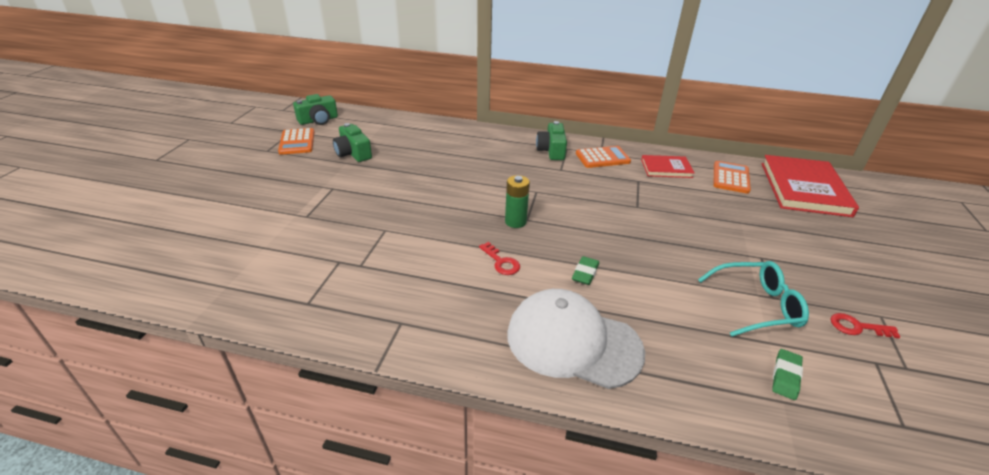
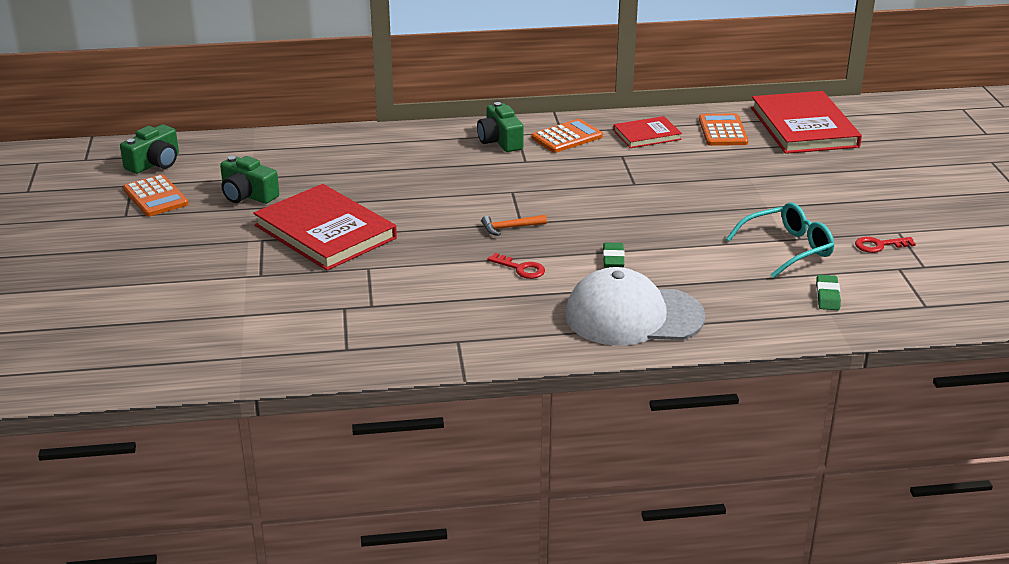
camera: 20 degrees left, 5 degrees down
(379, 192) = (325, 232): none -> red book
(515, 222) = (510, 228): green battery -> orange hammer

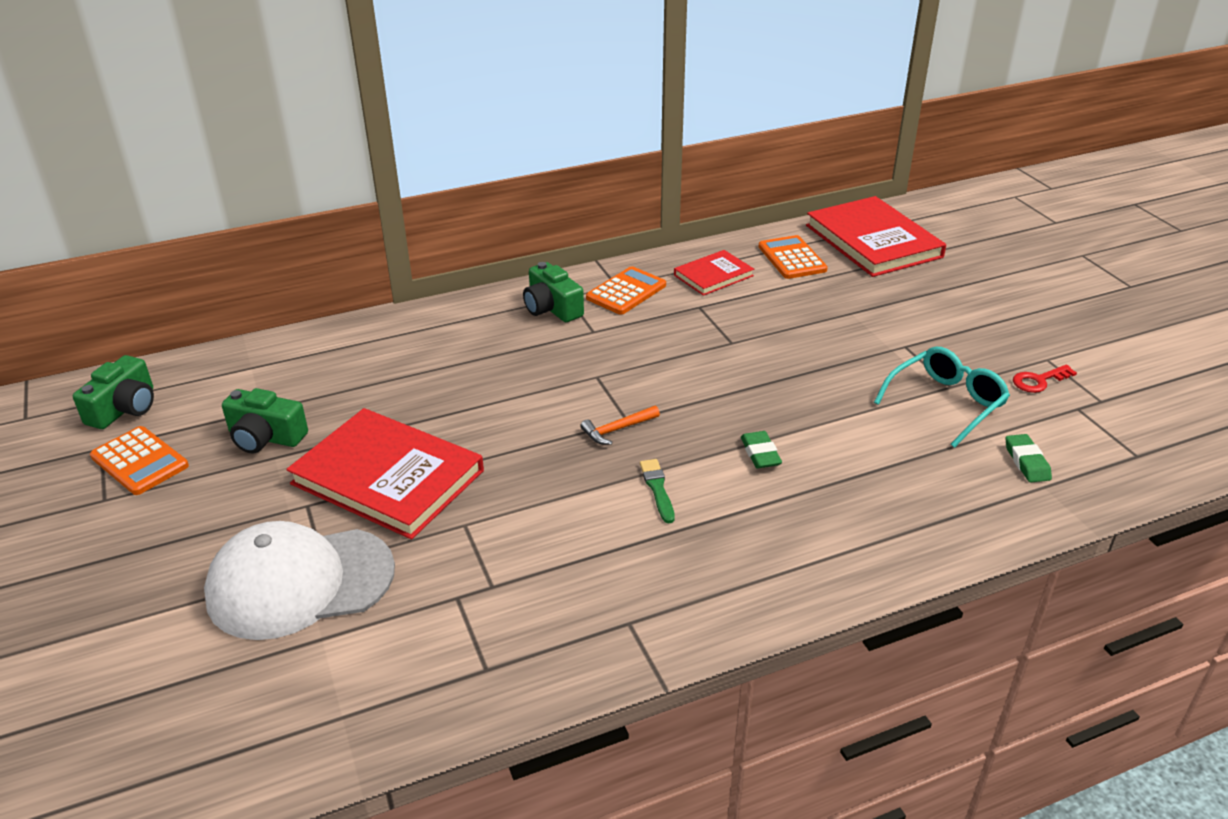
camera: 15 degrees left, 5 degrees up
(521, 268) = (657, 489): red key -> green brush
(633, 316) = (826, 536): white cap -> white cap (300, 582)

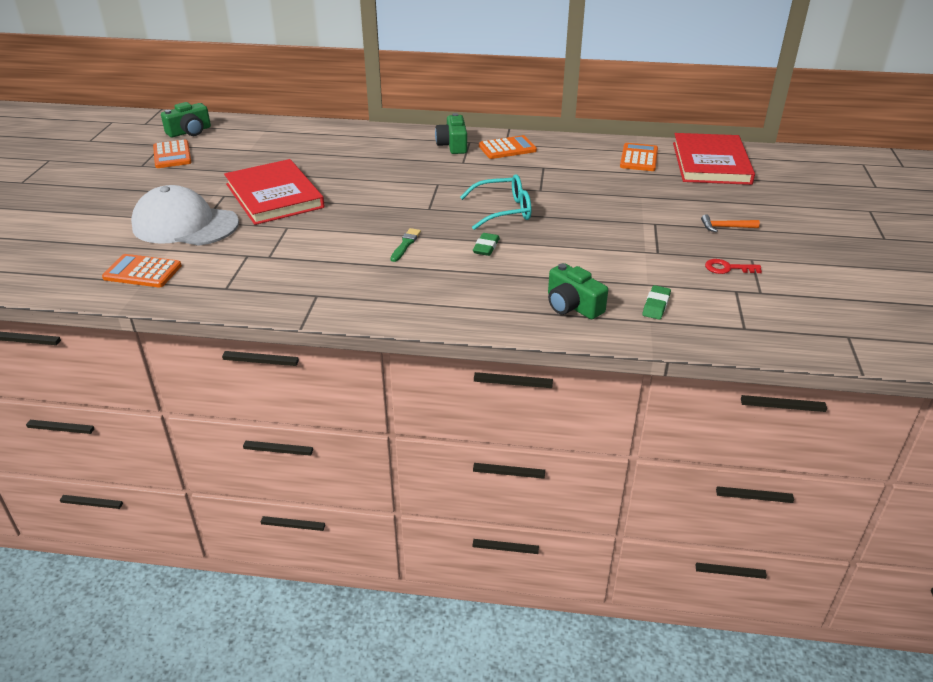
camera: 30 degrees right, 0 degrees up
(265, 437) = (237, 162): green camera -> green camera (572, 306)
(321, 699) = (142, 272): none -> orange calculator
(617, 430) = (417, 211): orange hammer -> orange hammer (725, 227)
(713, 275) = (573, 154): red book -> none
(946, 403) = (642, 259): turquoise glasses -> turquoise glasses (504, 210)

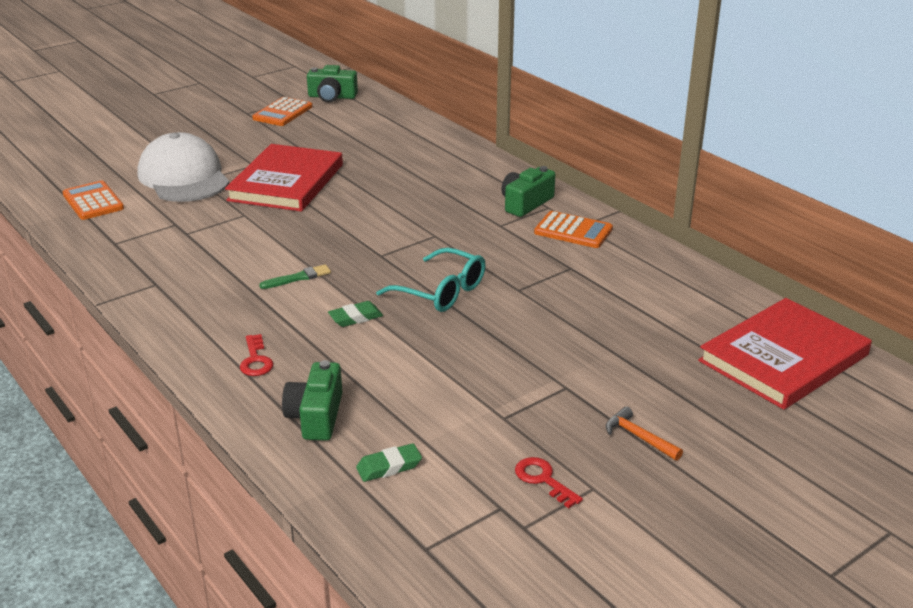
camera: 45 degrees right, 5 degrees down
(478, 299) = (256, 360): none -> red key
(639, 158) = (701, 309): orange calculator -> none

